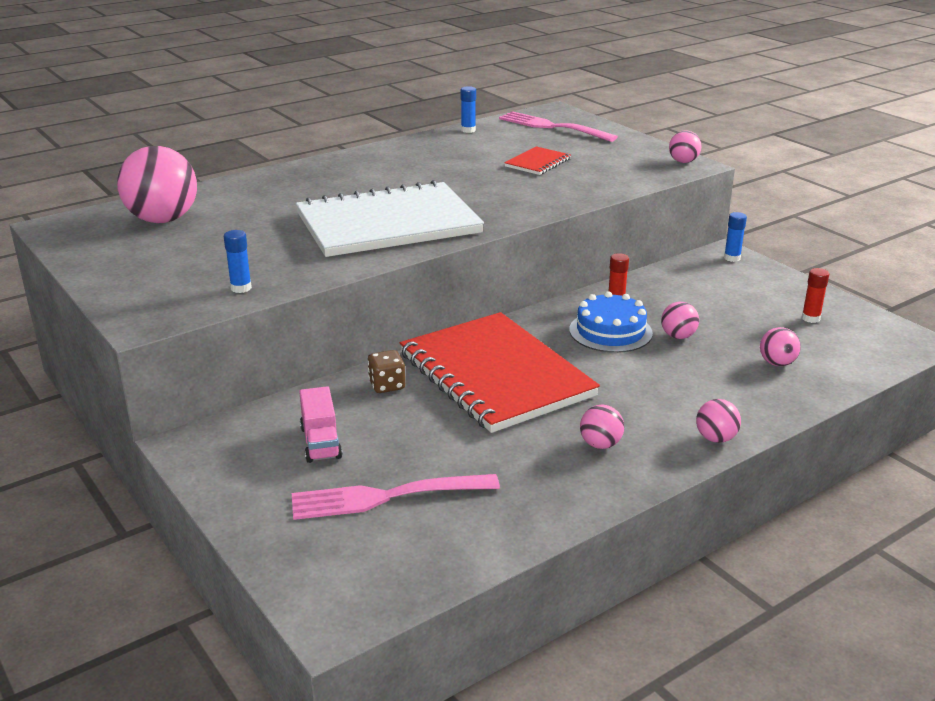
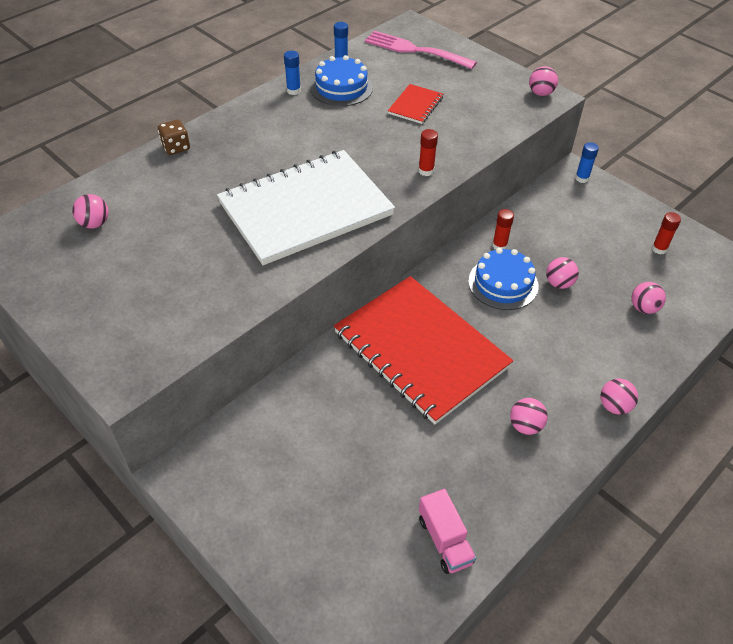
camera: 10 degrees left, 20 degrees up
(163, 220) = (95, 224): pink ball -> pink ball, size x0.48
(241, 288) = (197, 318): blue glue stick -> blue glue stick (293, 91)
(321, 442) = (295, 454): pink truck -> pink truck (445, 540)
(386, 497) = (366, 514): pink fork -> none
(387, 385) = (333, 374): brown dice -> brown dice (176, 147)
(461, 147) = (341, 87): none -> blue cake
(531, 206) = (426, 171): none -> red glue stick

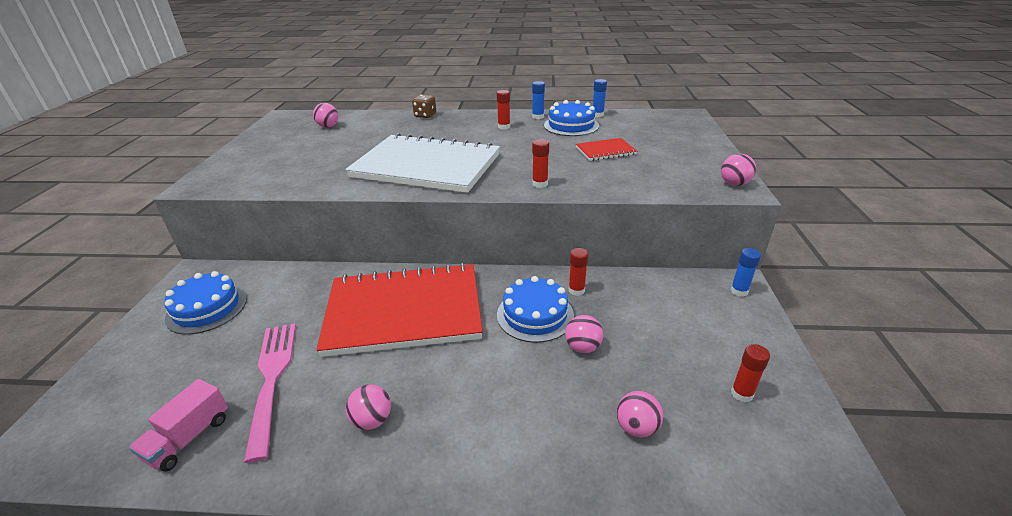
camera: 50 degrees right, 15 degrees down
(265, 479) = (207, 308): none -> blue cake
(286, 121) = (504, 127): none -> red glue stick
(415, 50) = (665, 126): pink fork -> pink fork (272, 379)
(421, 349) = (404, 311): red notebook -> red notebook turned 75 degrees clockwise
(614, 406) = (463, 479): pink ball -> none

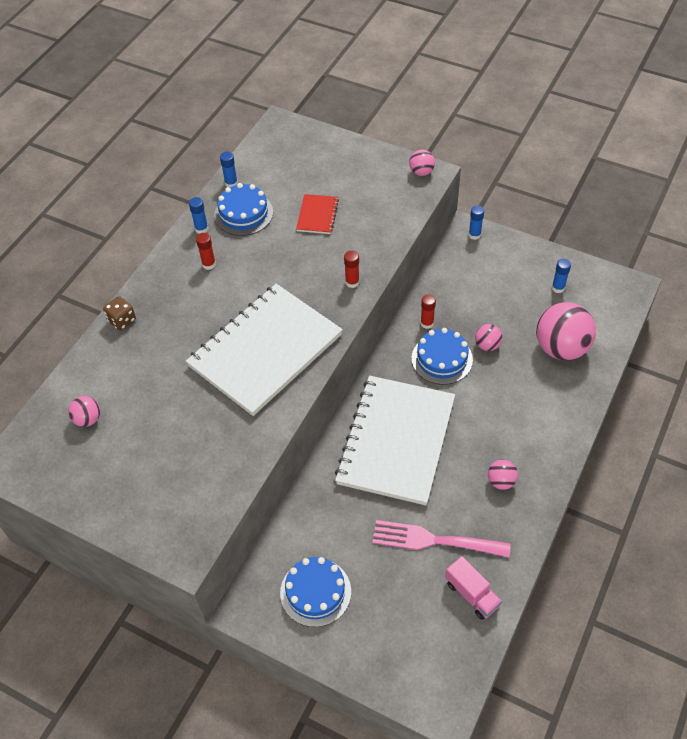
camera: 65 degrees left, 20 degrees up
(404, 311) = (396, 441): red notebook -> white notebook
(636, 427) = (561, 348): pink ball -> pink ball, size x2.09
(742, 393) = (558, 288): red glue stick -> blue glue stick

